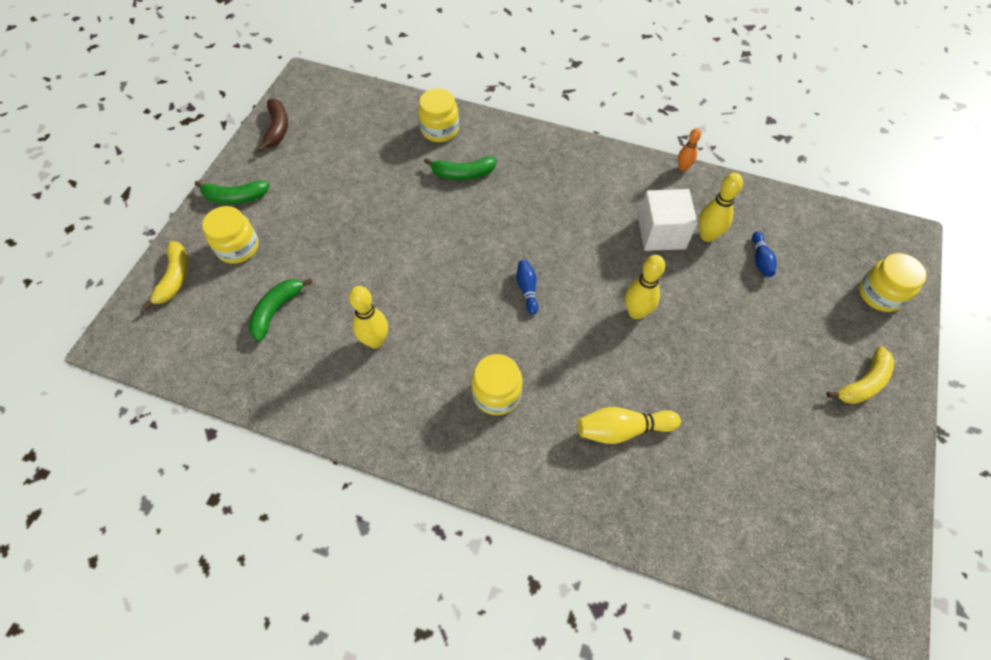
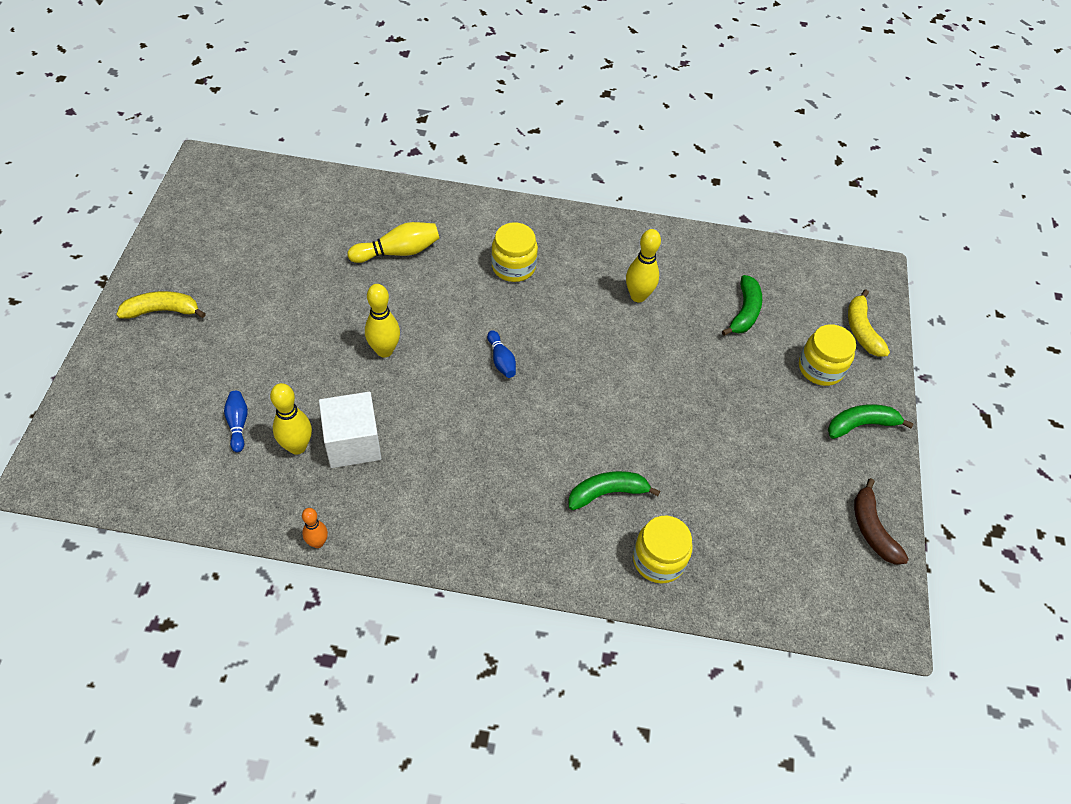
camera: 165 degrees right, 5 degrees down
(863, 383) = (162, 311): yellow banana -> yellow banana turned 45 degrees clockwise
(880, 294) = (108, 400): yellow jar -> none

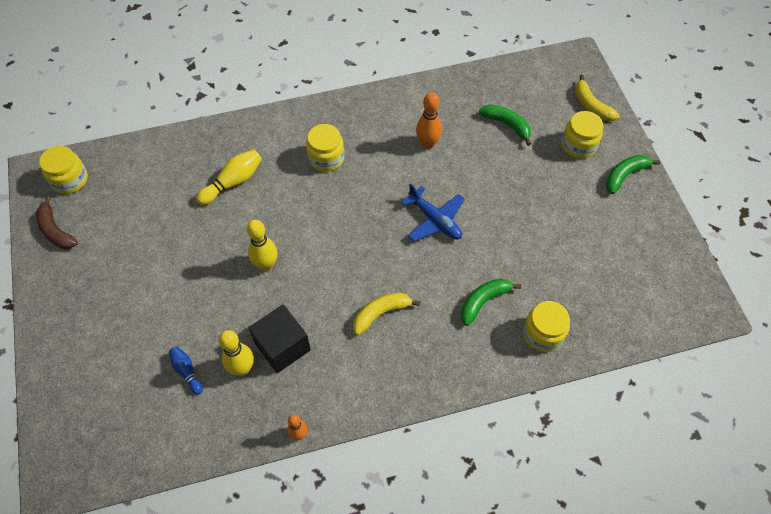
camera: 20 degrees left, 5 degrees up
(162, 311) = (74, 307): yellow banana -> yellow banana (381, 313)
(232, 184) = (70, 180): none -> yellow jar
(353, 443) = (282, 346): white cube -> black cube
(501, 360) = (356, 235): blue bowling pin -> none
(600, 381) = (435, 220): none -> blue plane
(638, 296) = (427, 144): yellow bowling pin -> orange bowling pin
(744, 312) = (507, 125): green banana -> green banana turned 45 degrees counterclockwise
(872, 529) = (668, 247): brown banana -> brown banana (55, 230)

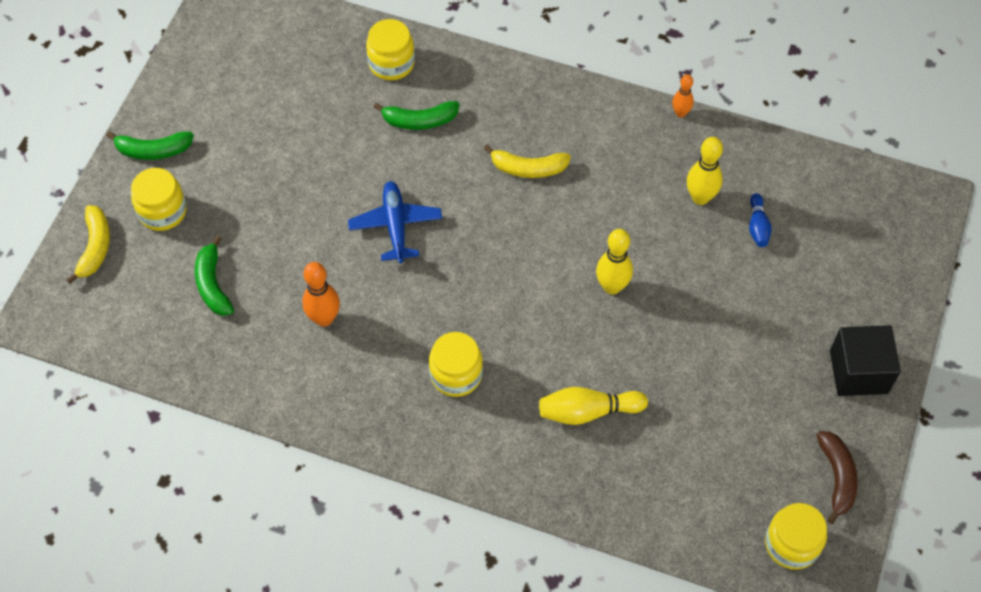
camera: 145 degrees left, 0 degrees up
(282, 346) = (648, 194): black cube -> black cube (858, 372)

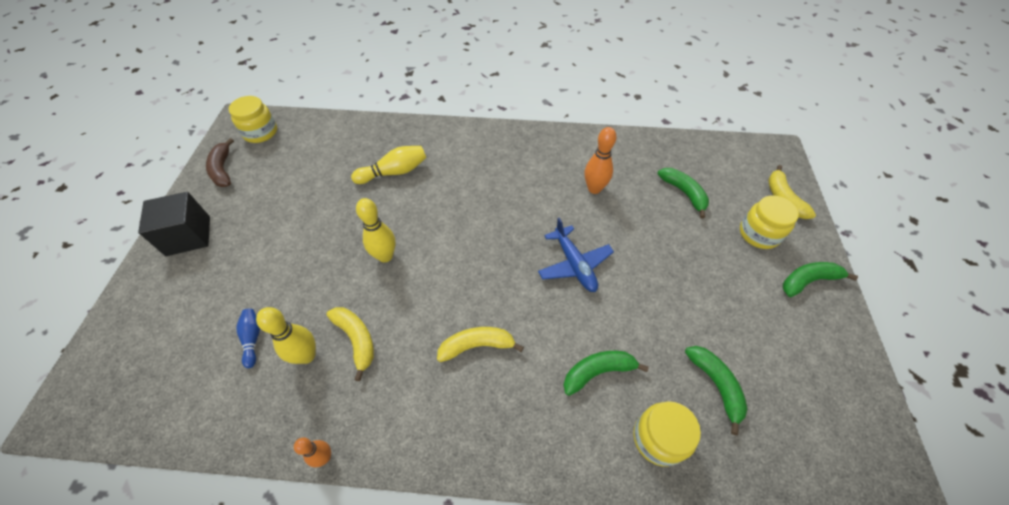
camera: 165 degrees right, 5 degrees down
(317, 87) = (716, 385): none -> green banana
(456, 374) = (489, 175): yellow jar -> none
(649, 201) = (356, 339): none -> yellow banana

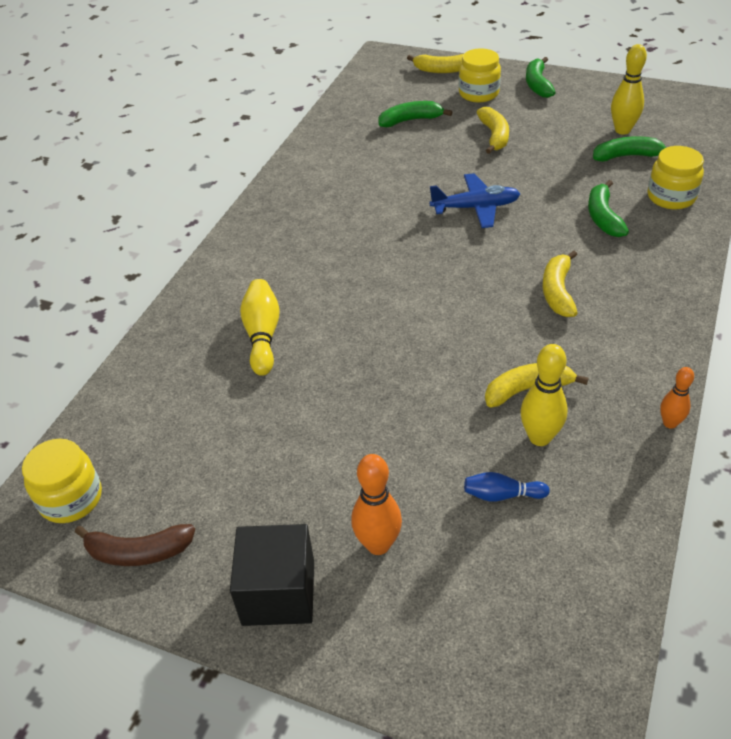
camera: 70 degrees left, 10 degrees down
(385, 256) = (410, 355): yellow bowling pin -> yellow bowling pin (622, 130)
(594, 189) = (377, 174): orange bowling pin -> orange bowling pin (378, 544)
(692, 259) = (494, 136): none -> yellow banana

